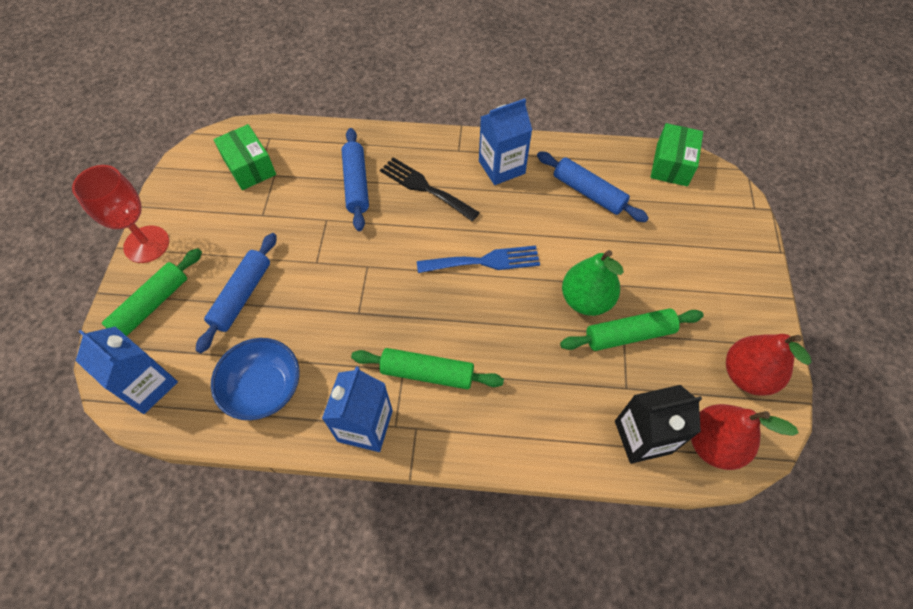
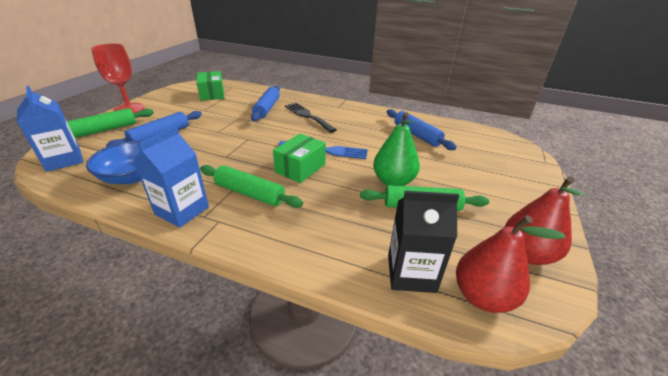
camera: 15 degrees right, 25 degrees down
(501, 167) = (362, 116): blue carton -> none
(671, 165) = (482, 133): green box -> green box (300, 168)

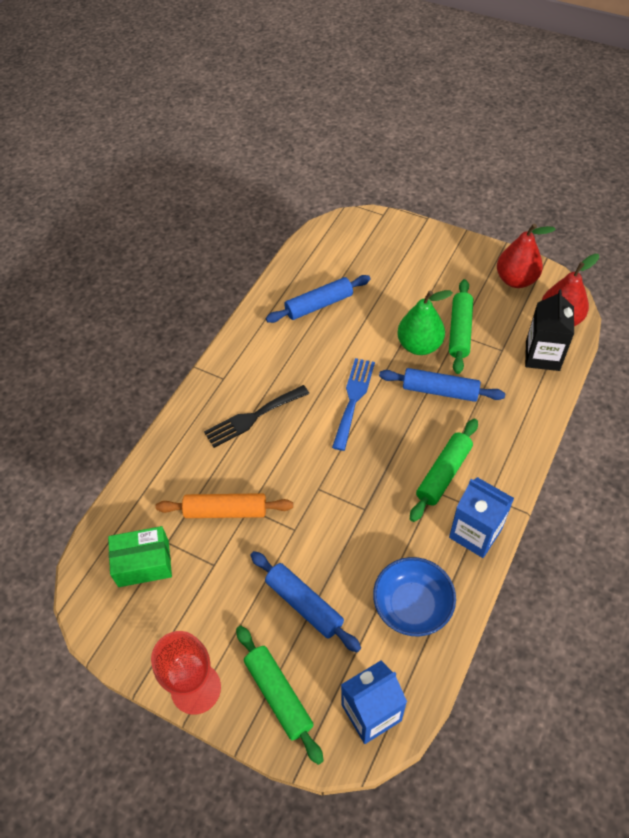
camera: 80 degrees left, 20 degrees up
(238, 111) = (226, 511): none -> orange rolling pin
(267, 108) = (219, 472): blue rolling pin -> blue rolling pin (440, 391)
(300, 168) = (393, 427): green box -> none

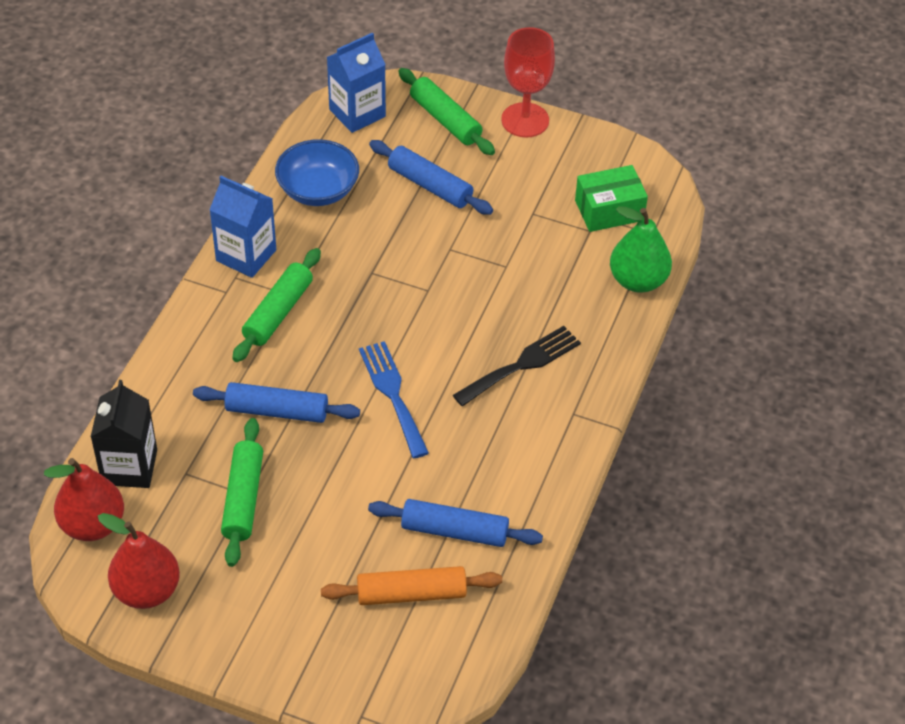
camera: 170 degrees right, 5 degrees down
(226, 511) = (531, 262): orange rolling pin -> orange rolling pin (411, 594)
(319, 305) = (455, 531): blue rolling pin -> blue rolling pin turned 45 degrees clockwise
(353, 399) = (393, 394): blue fork -> blue fork turned 150 degrees clockwise
(419, 345) = (303, 474): green pear -> green pear (638, 281)

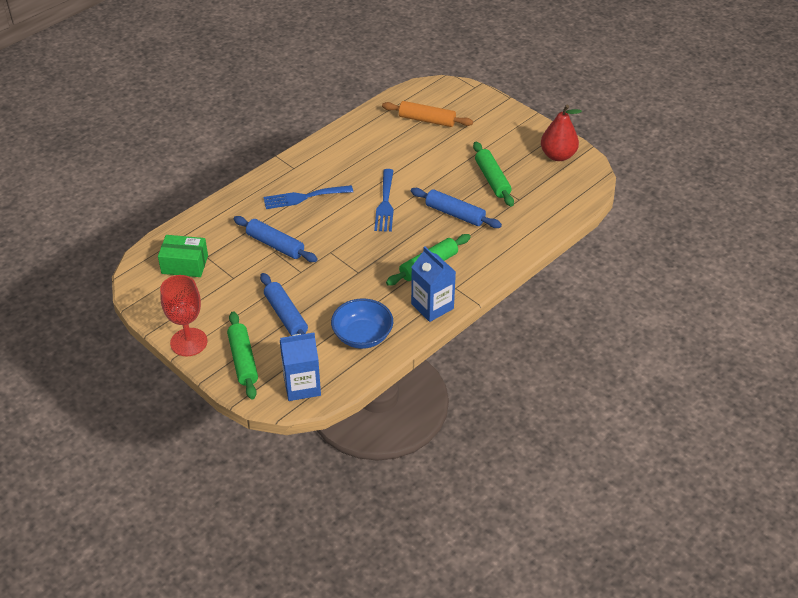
camera: 155 degrees left, 5 degrees down
(93, 525) = (577, 190): red pear -> none
(129, 467) = (549, 210): black carton -> none
(243, 498) = (492, 179): green rolling pin -> green rolling pin turned 45 degrees counterclockwise
(455, 531) = (390, 137): blue rolling pin -> blue rolling pin (275, 245)
(521, 365) = (304, 197): black fork -> blue fork
(638, 281) = (203, 220): green pear -> none

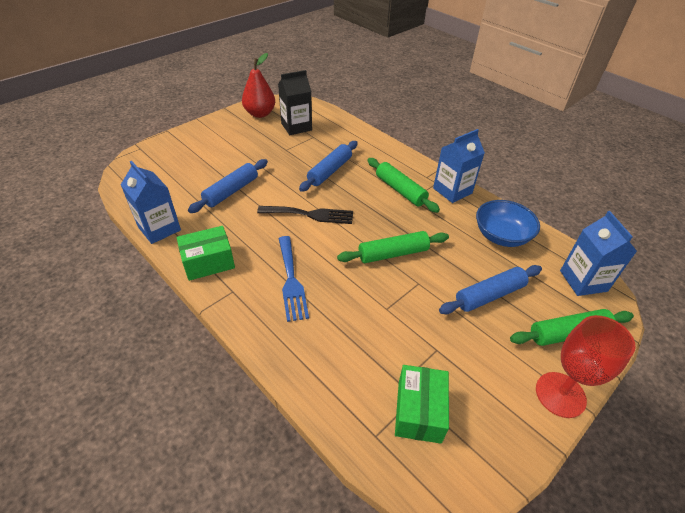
camera: 90 degrees left, 0 degrees up
(275, 245) = (376, 307): blue rolling pin -> blue rolling pin (231, 191)
(323, 151) = (208, 262): none -> green box
(361, 120) = (159, 228): none -> blue carton
(385, 203) = (310, 214): blue fork -> black fork
(427, 120) = (181, 180): orange rolling pin -> none
(492, 179) = (284, 148): green rolling pin -> green rolling pin (393, 253)
(536, 185) = (296, 127): none -> black carton

